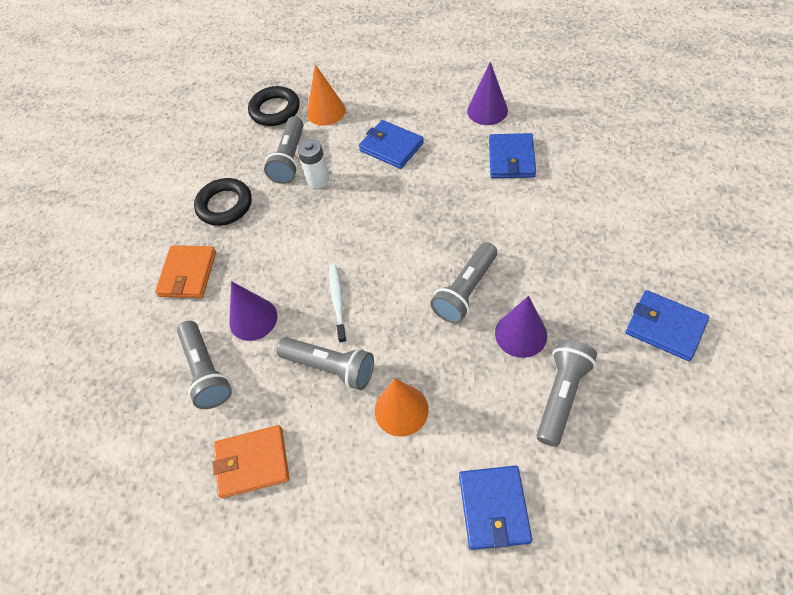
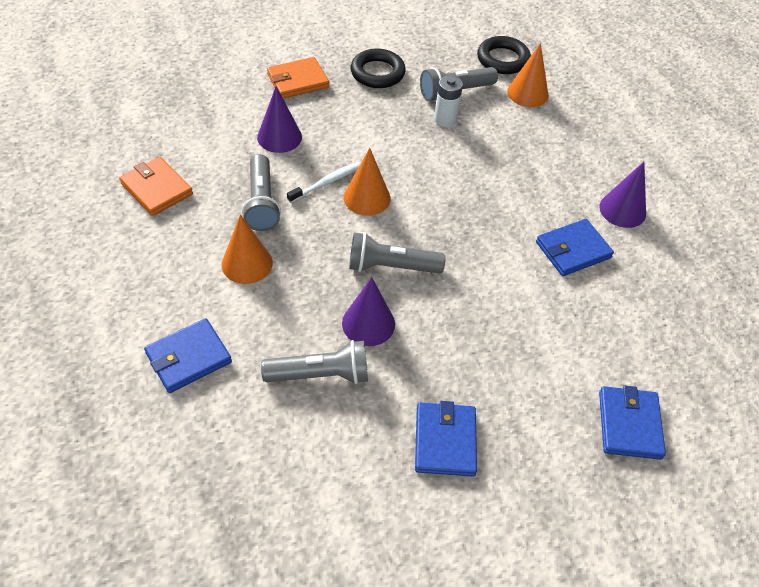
camera: 50 degrees right, 5 degrees down
(206, 371) = (218, 130): grey flashlight -> none
(375, 277) = (367, 198): none -> orange cone
(391, 147) = (520, 154): blue wallet -> blue wallet (629, 424)

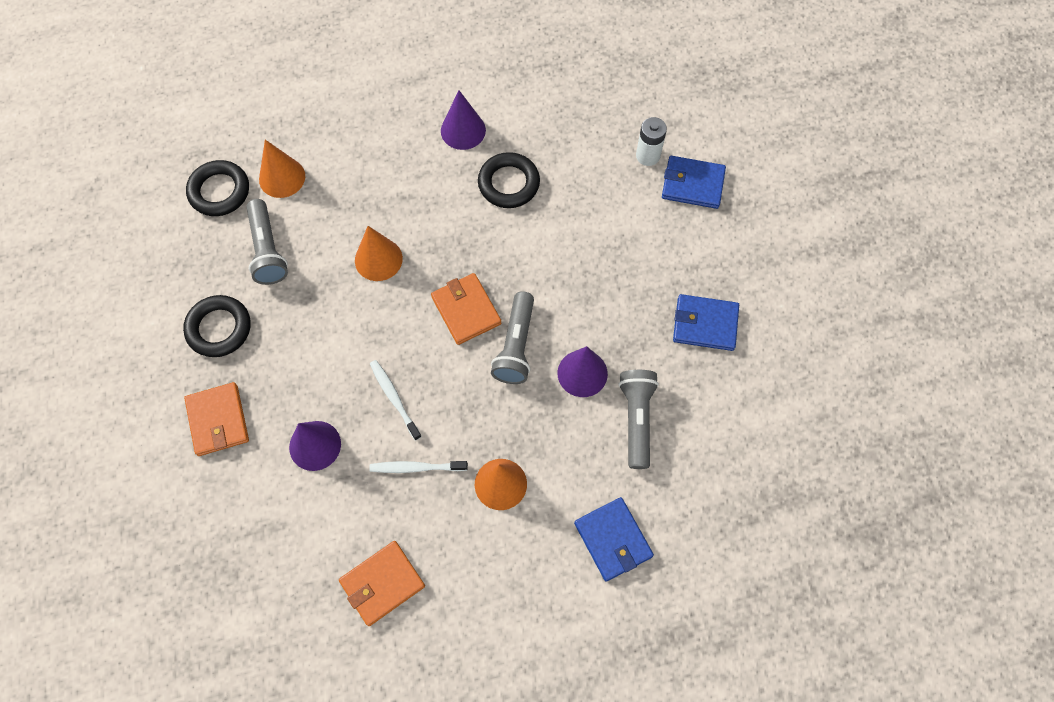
camera: 80 degrees left, 15 degrees up
(261, 202) = (416, 467): grey flashlight -> white toothbrush
(367, 198) = (421, 359): orange cone -> orange cone (378, 259)
(422, 226) = (466, 310): none -> orange wallet
(445, 119) = (312, 267): white battery -> white battery (648, 156)
(573, 250) = (508, 183): blue wallet -> black ring

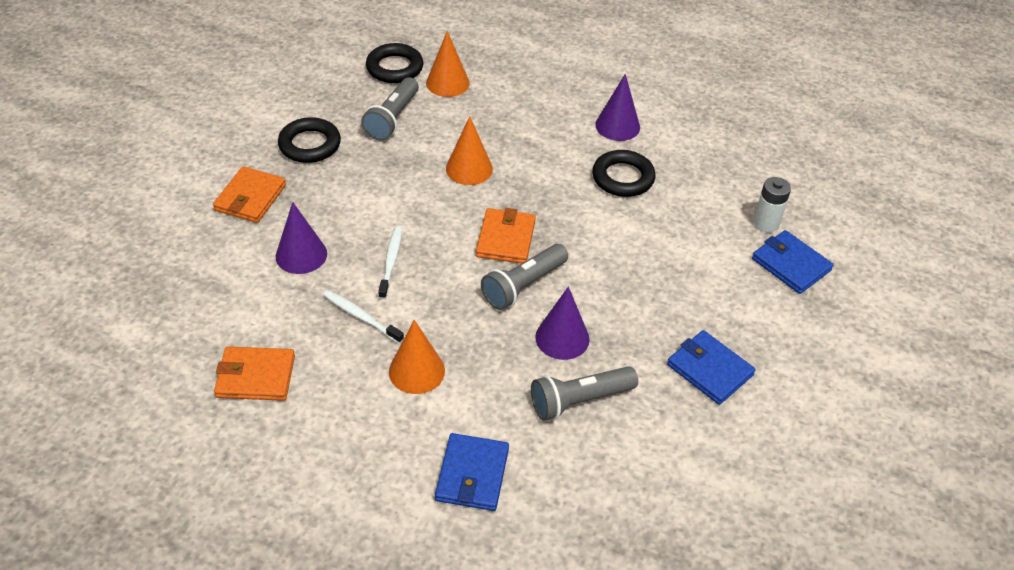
camera: 35 degrees right, 20 degrees down
(637, 419) = (579, 400): grey flashlight -> grey flashlight turned 150 degrees counterclockwise

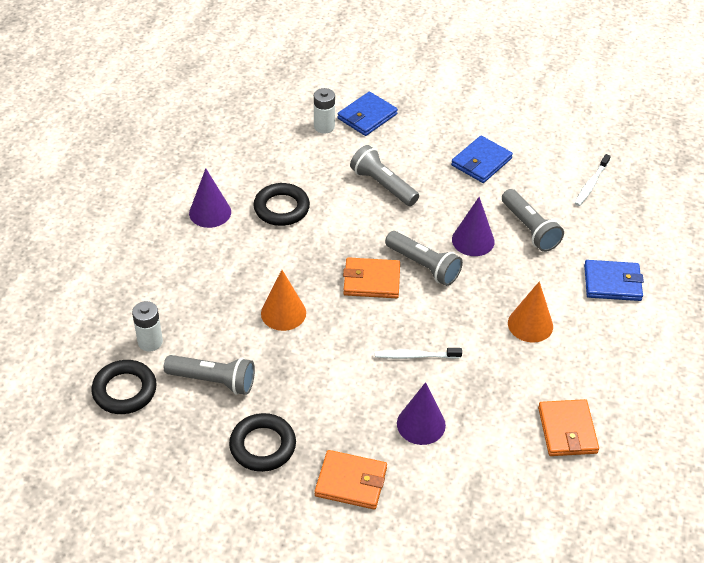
camera: 95 degrees left, 0 degrees up
(361, 317) = (484, 368): white toothbrush -> white toothbrush (591, 184)
(447, 83) = (150, 342): orange cone -> white battery
(661, 265) = (383, 185): none -> grey flashlight

